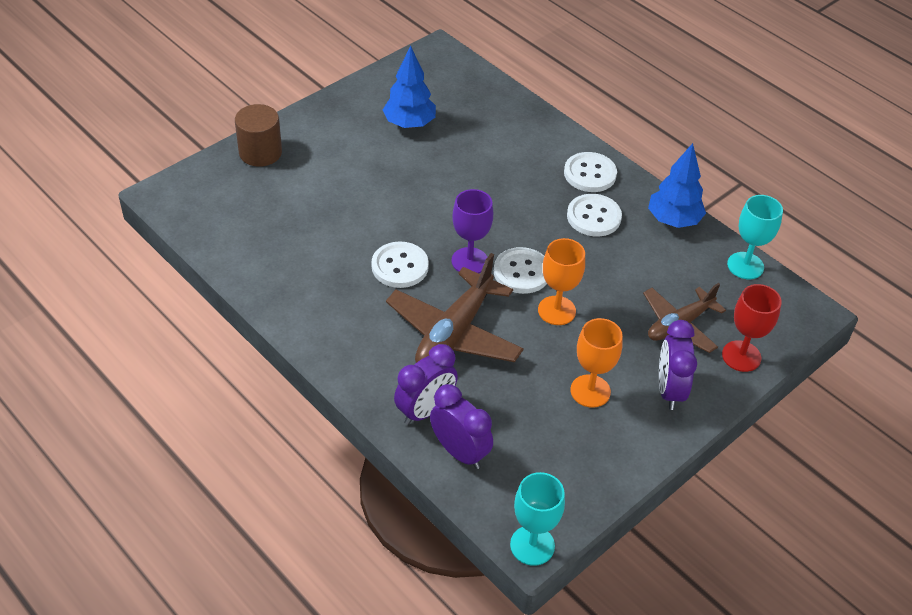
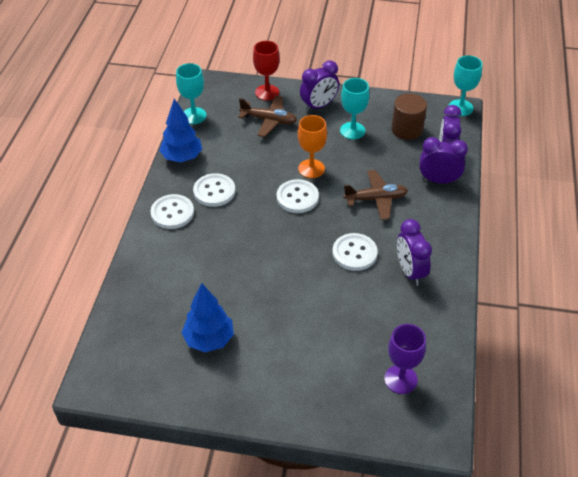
camera: 125 degrees left, 0 degrees up
(260, 153) = (334, 410): brown cylinder -> brown cylinder (407, 129)
(332, 290) = (410, 272): none -> purple clock
(454, 333) = (376, 199): brown plane -> brown plane, size x0.66
(469, 261) = (314, 224): purple goblet -> purple goblet (400, 379)
(590, 391) = (352, 131): orange goblet -> turquoise goblet

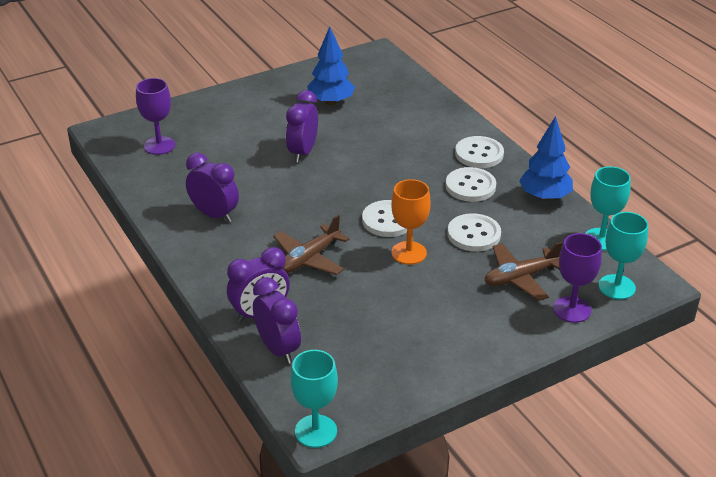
camera: 140 degrees right, 10 degrees down
(267, 92) = (572, 309): red goblet -> purple goblet
(319, 106) = (492, 327): purple clock -> purple clock (303, 152)
(352, 131) = (416, 318): turquoise goblet -> turquoise goblet (617, 287)
(354, 253) = (281, 204): white button -> white button (474, 234)
(407, 129) = (355, 357): brown cylinder -> none

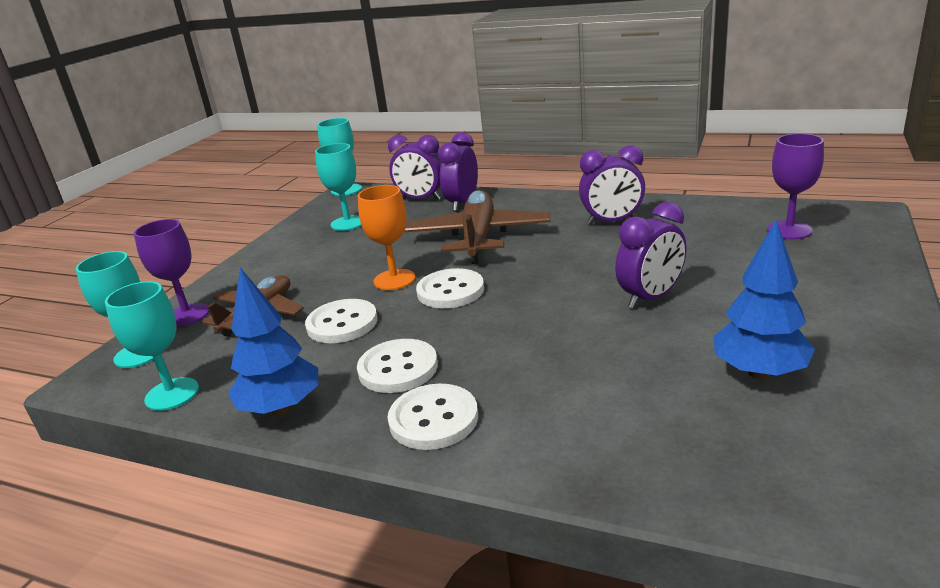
camera: 145 degrees right, 10 degrees down
(303, 152) = (650, 298): purple clock -> purple clock turned 75 degrees clockwise
(309, 258) = (478, 238): brown plane -> brown plane, size x1.52
(373, 355) = (348, 223): none -> turquoise goblet

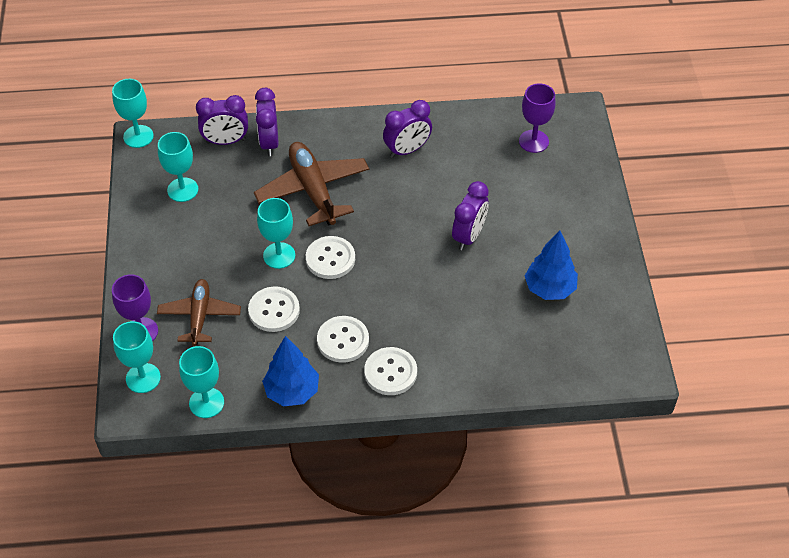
camera: 30 degrees left, 25 degrees up
(394, 280) = (279, 255): orange goblet -> turquoise goblet

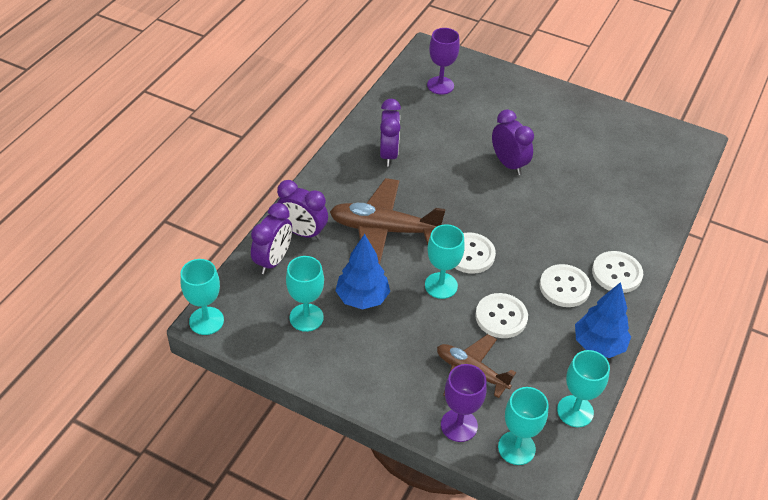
camera: 60 degrees left, 5 degrees down
(549, 288) = (592, 148): blue tree -> blue tree (362, 298)

